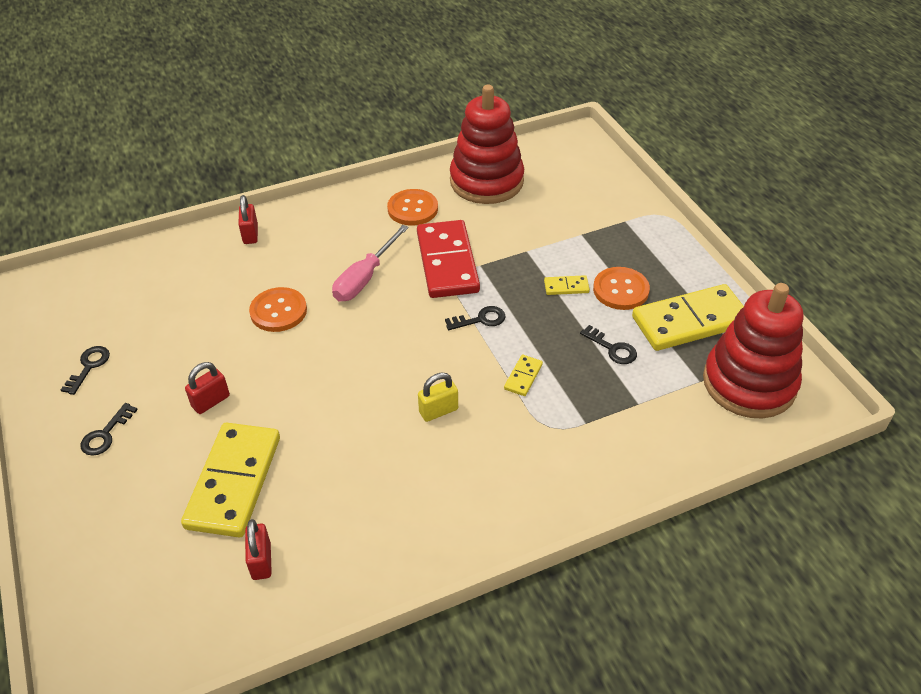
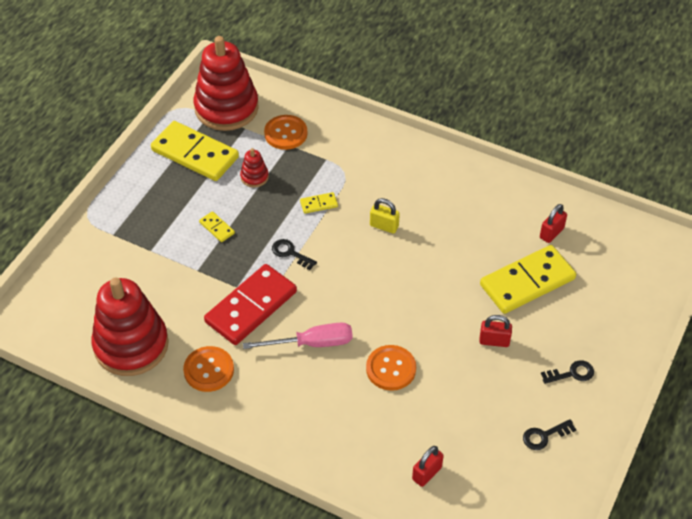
camera: 130 degrees left, 5 degrees up
(250, 234) = (335, 456): red padlock -> red padlock (427, 473)
(612, 348) = (254, 177): black key -> red stacking toy
(620, 290) = (194, 199): orange button -> orange button (285, 133)

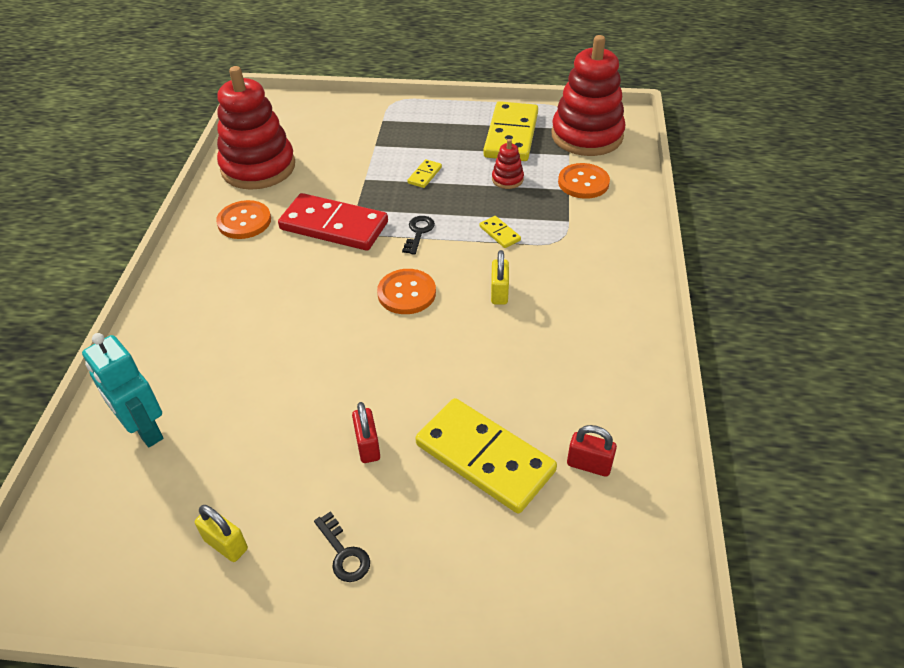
camera: 70 degrees right, 5 degrees down
(312, 343) = (303, 282): pink screwdriver -> none
(391, 369) = (289, 356): orange button -> orange button (406, 293)
(427, 473) = (144, 430): red padlock -> turquoise robot
(544, 436) = (226, 544): black key -> yellow padlock

